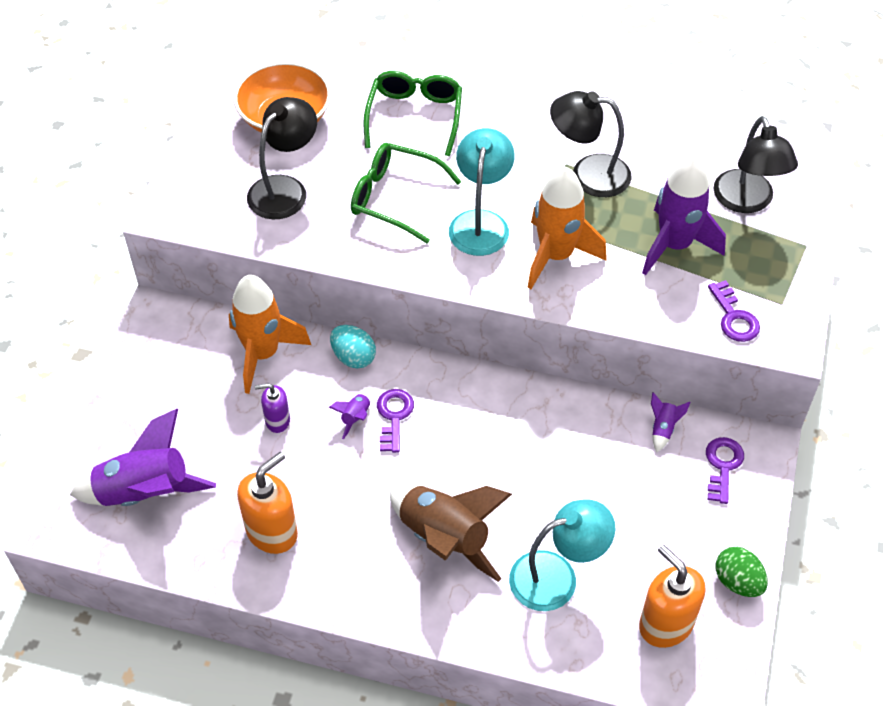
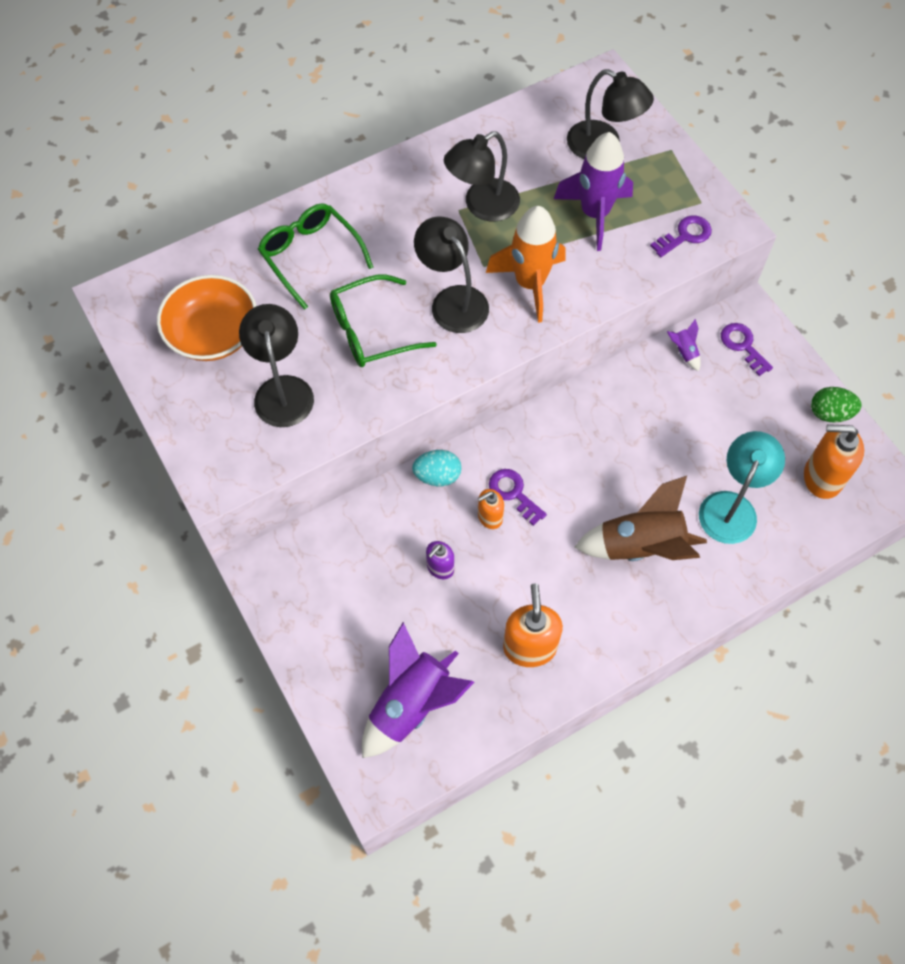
camera: 45 degrees left, 10 degrees up
(263, 354) = (372, 529): orange rocket -> none
(355, 418) = (489, 517): purple rocket -> orange soap dispenser
(480, 222) = (452, 300): turquoise lamp -> black lamp
(734, 317) = (685, 236): purple key -> purple key turned 60 degrees counterclockwise

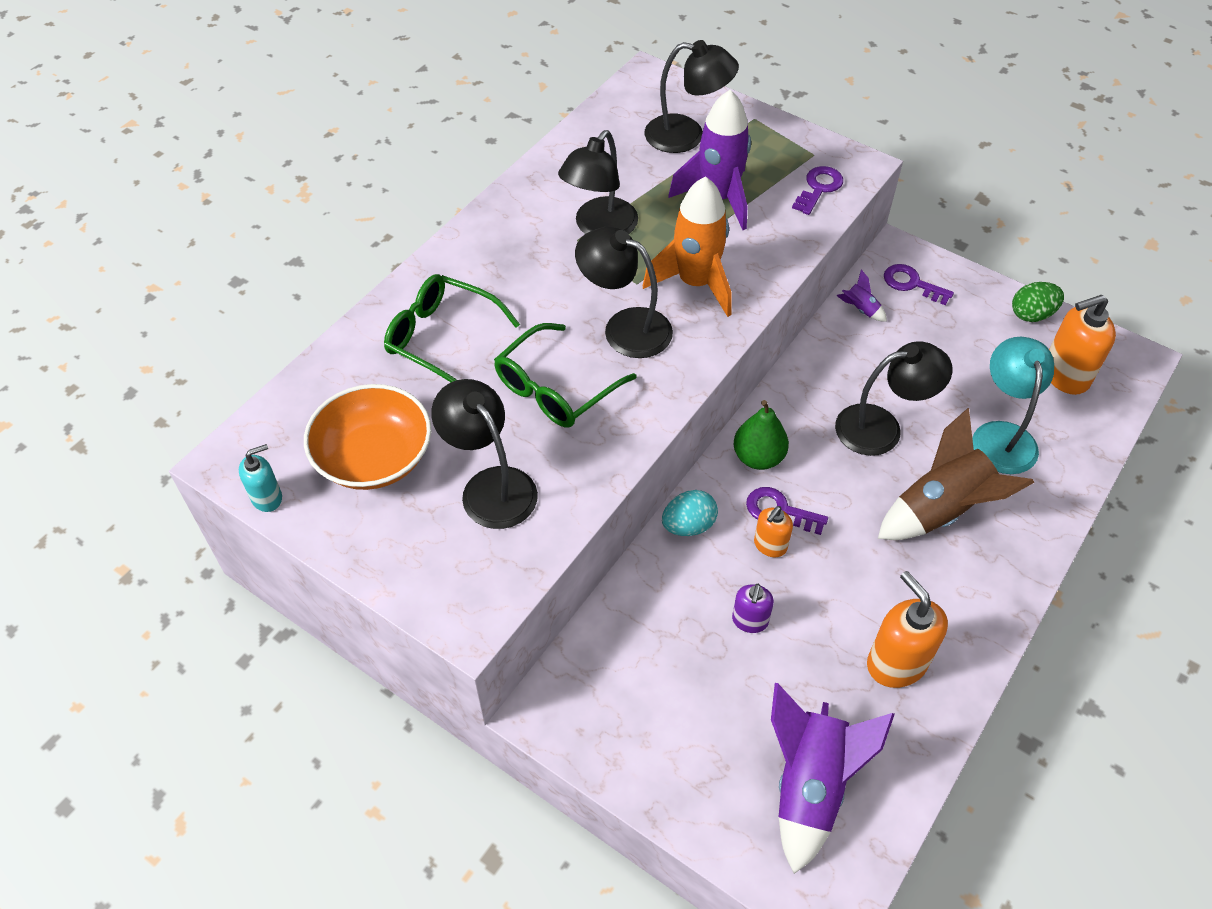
camera: 25 degrees left, 10 degrees down
(126, 335) = (267, 498): none -> turquoise soap dispenser
(523, 444) = (758, 457): none -> green pear
(636, 459) = (881, 427): none -> black lamp

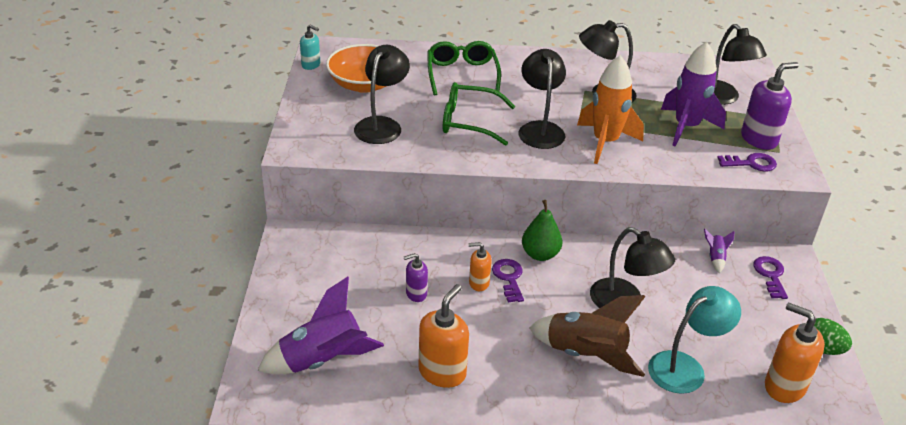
camera: 55 degrees right, 15 degrees down
(688, 525) = (460, 244): turquoise egg -> none
(782, 155) = (759, 139): none -> purple soap dispenser

